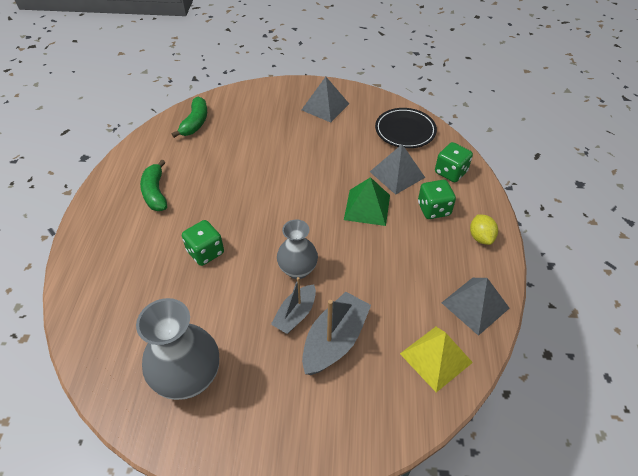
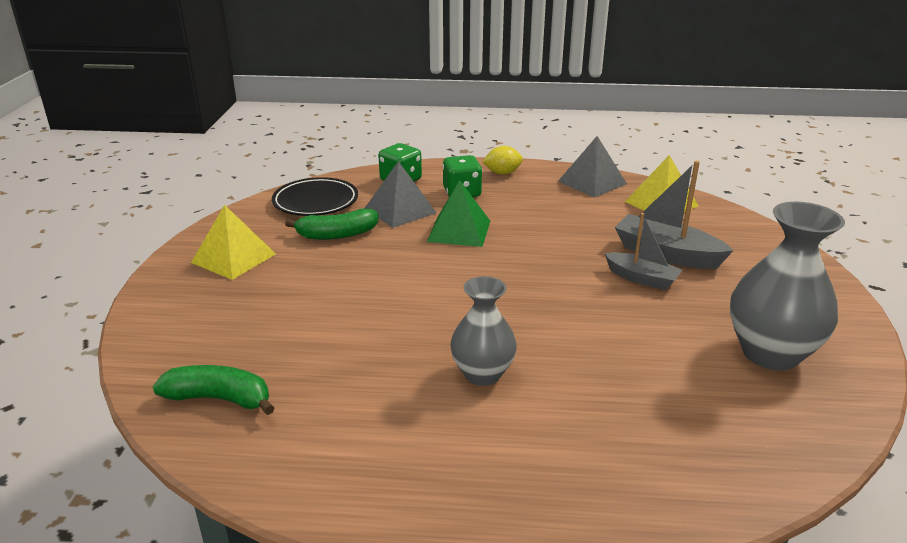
camera: 90 degrees left, 20 degrees down
(155, 193) = (423, 431): green banana -> green banana (337, 235)
(205, 252) = (558, 357): green dice -> none
(298, 270) = (573, 278): grey vase -> grey vase (482, 374)
(325, 106) = (233, 258): grey pyramid -> yellow pyramid

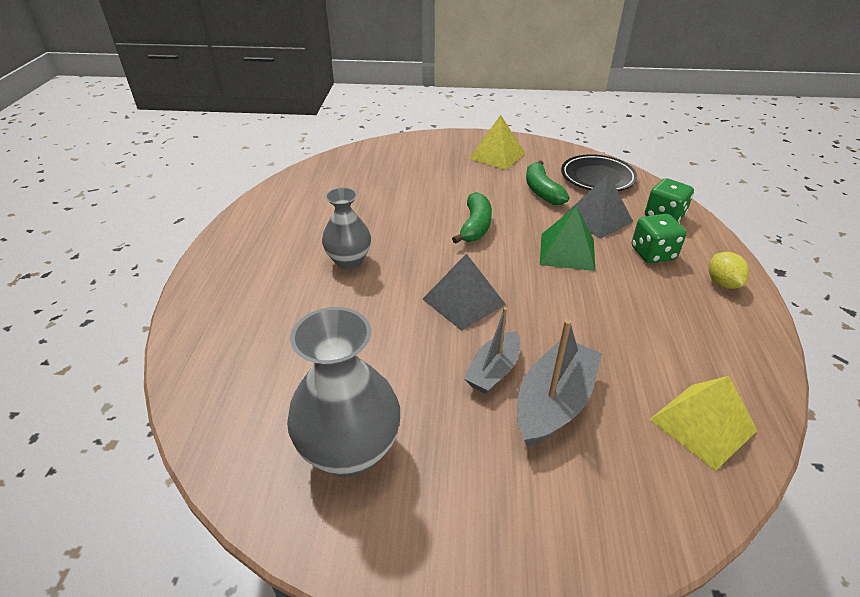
camera: 90 degrees right, 10 degrees up
(219, 398) = (343, 170): green banana -> green banana (475, 226)
(592, 182) = (738, 359): grey pyramid -> grey pyramid (463, 301)

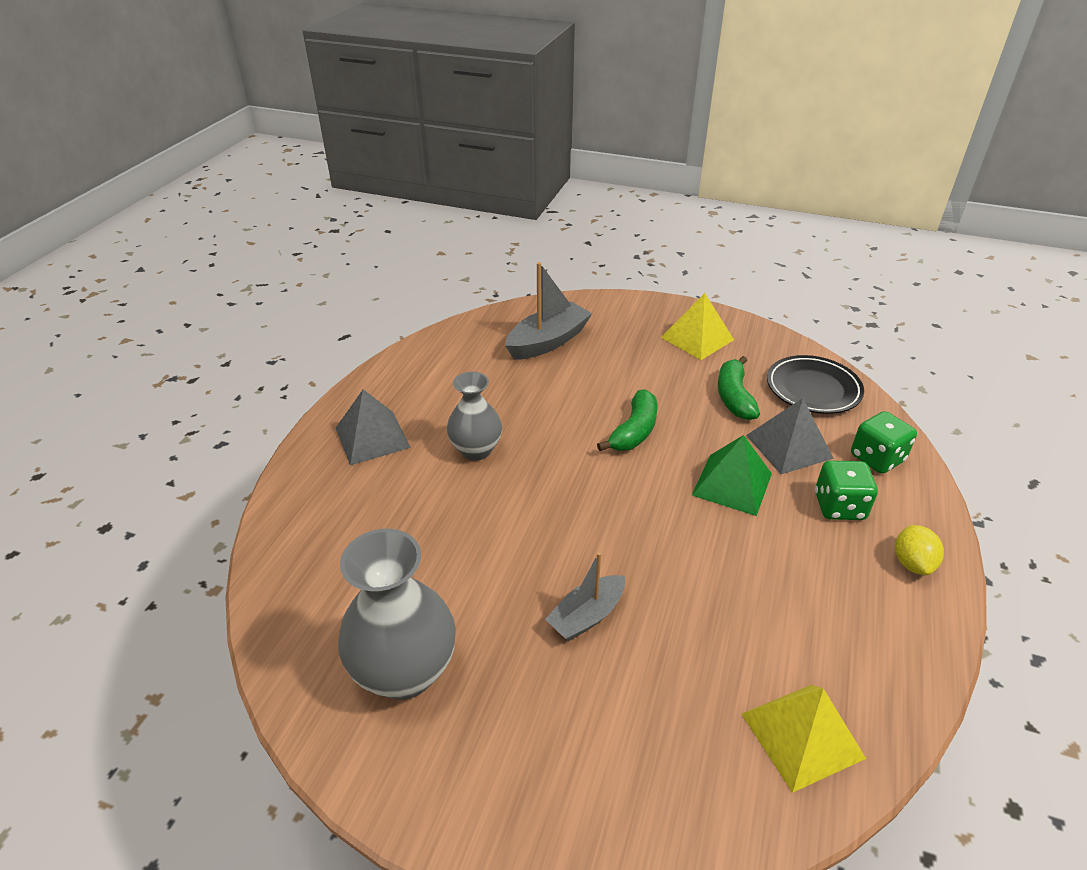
camera: 15 degrees right, 0 degrees up
(463, 301) = (585, 525): grey pyramid -> grey pyramid (372, 437)
(553, 403) = (639, 668): grey boat -> grey boat (548, 341)

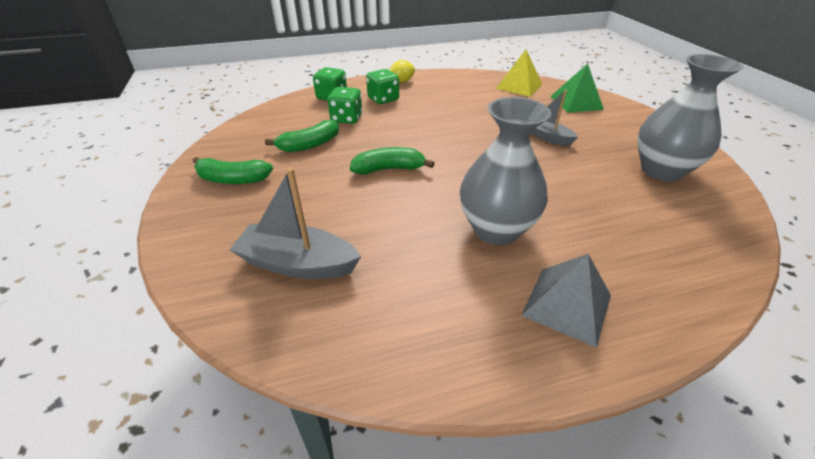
camera: 125 degrees left, 0 degrees up
(476, 450) = (496, 229): grey vase -> grey vase, size x1.56
(586, 616) = (546, 137): grey boat -> grey boat turned 150 degrees counterclockwise
(697, 338) = (233, 179): yellow pyramid -> green banana
(732, 484) = (400, 126): green pyramid -> green pyramid (576, 102)
(788, 446) = (346, 118): grey pyramid -> green dice
(813, 389) = (275, 123): black plate -> none

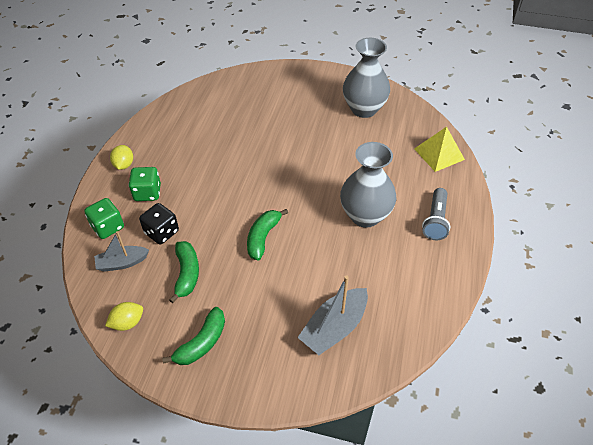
camera: 60 degrees left, 10 degrees up
(238, 137) = (127, 323): none -> yellow lemon
(346, 118) = (161, 232): green dice -> black dice
(519, 86) = (205, 100): yellow pyramid -> yellow pyramid (439, 154)
(546, 137) = (289, 132): grey boat -> grey boat (122, 263)
(567, 305) = (435, 220): grey pyramid -> grey flashlight
(576, 102) = (258, 88): green pyramid -> none

